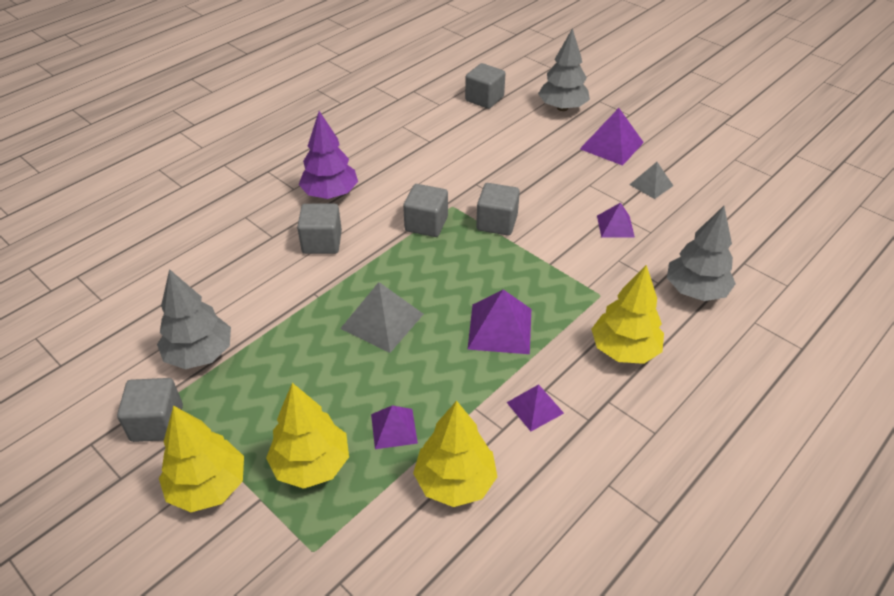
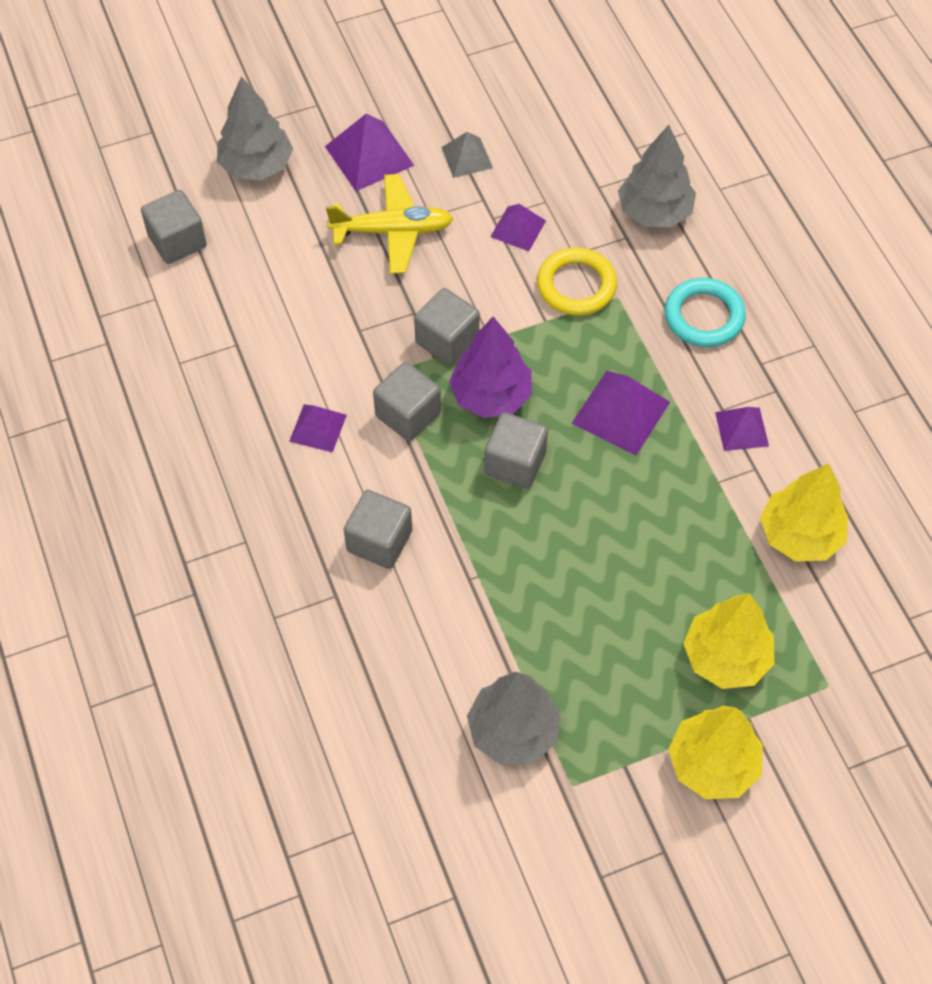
camera: 65 degrees left, 15 degrees up
(157, 423) = (601, 799): grey cube -> grey cube (515, 463)
(330, 194) = (284, 500): purple tree -> purple tree (491, 395)
(382, 321) = (553, 522): grey pyramid -> none
(394, 428) = (712, 565): purple pyramid -> purple pyramid (318, 428)
(563, 173) = (392, 231): none -> yellow plane
(592, 270) = (576, 285): none -> yellow ring
(624, 350) = (704, 316): yellow tree -> turquoise ring

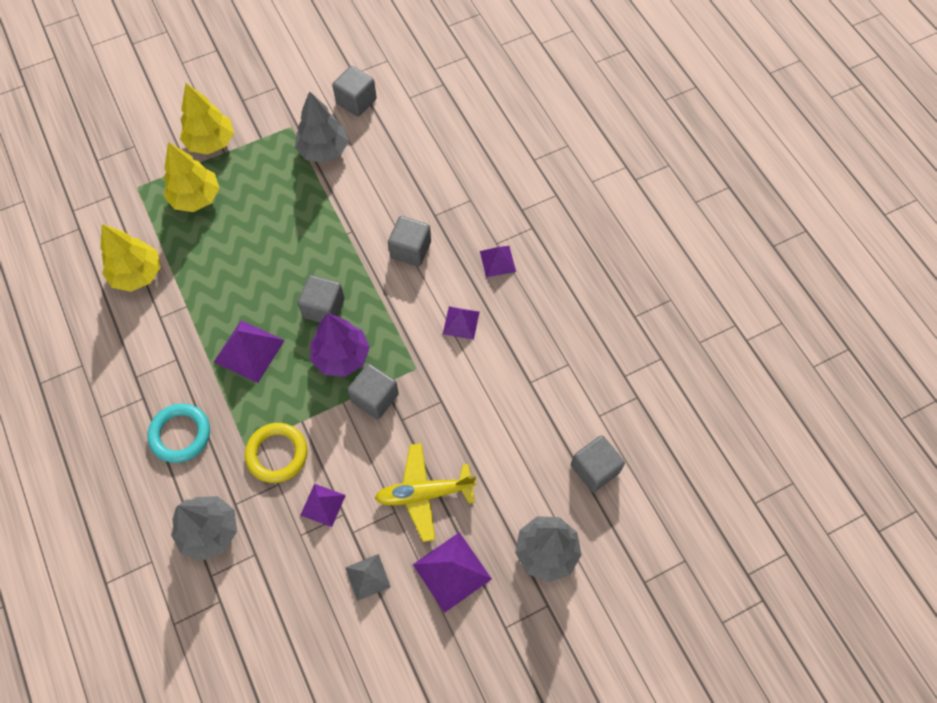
camera: 175 degrees right, 5 degrees up
(408, 414) = (399, 337): grey cube -> grey cube (356, 101)
(742, 429) = (165, 345): purple pyramid -> purple pyramid (497, 261)

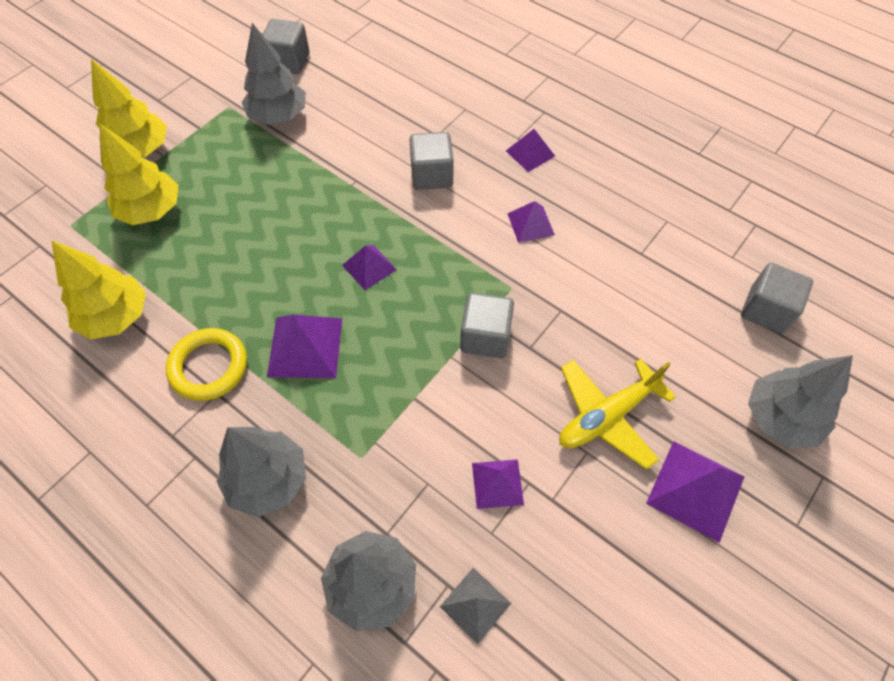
camera: 25 degrees left, 5 degrees down
(180, 434) = (268, 480): turquoise ring -> grey tree
(277, 454) = (406, 449): yellow ring -> yellow ring (209, 367)
(324, 308) = (369, 267): grey cube -> purple pyramid
(341, 356) = (420, 309): purple tree -> none
(367, 577) = (604, 544): grey pyramid -> grey pyramid (475, 605)

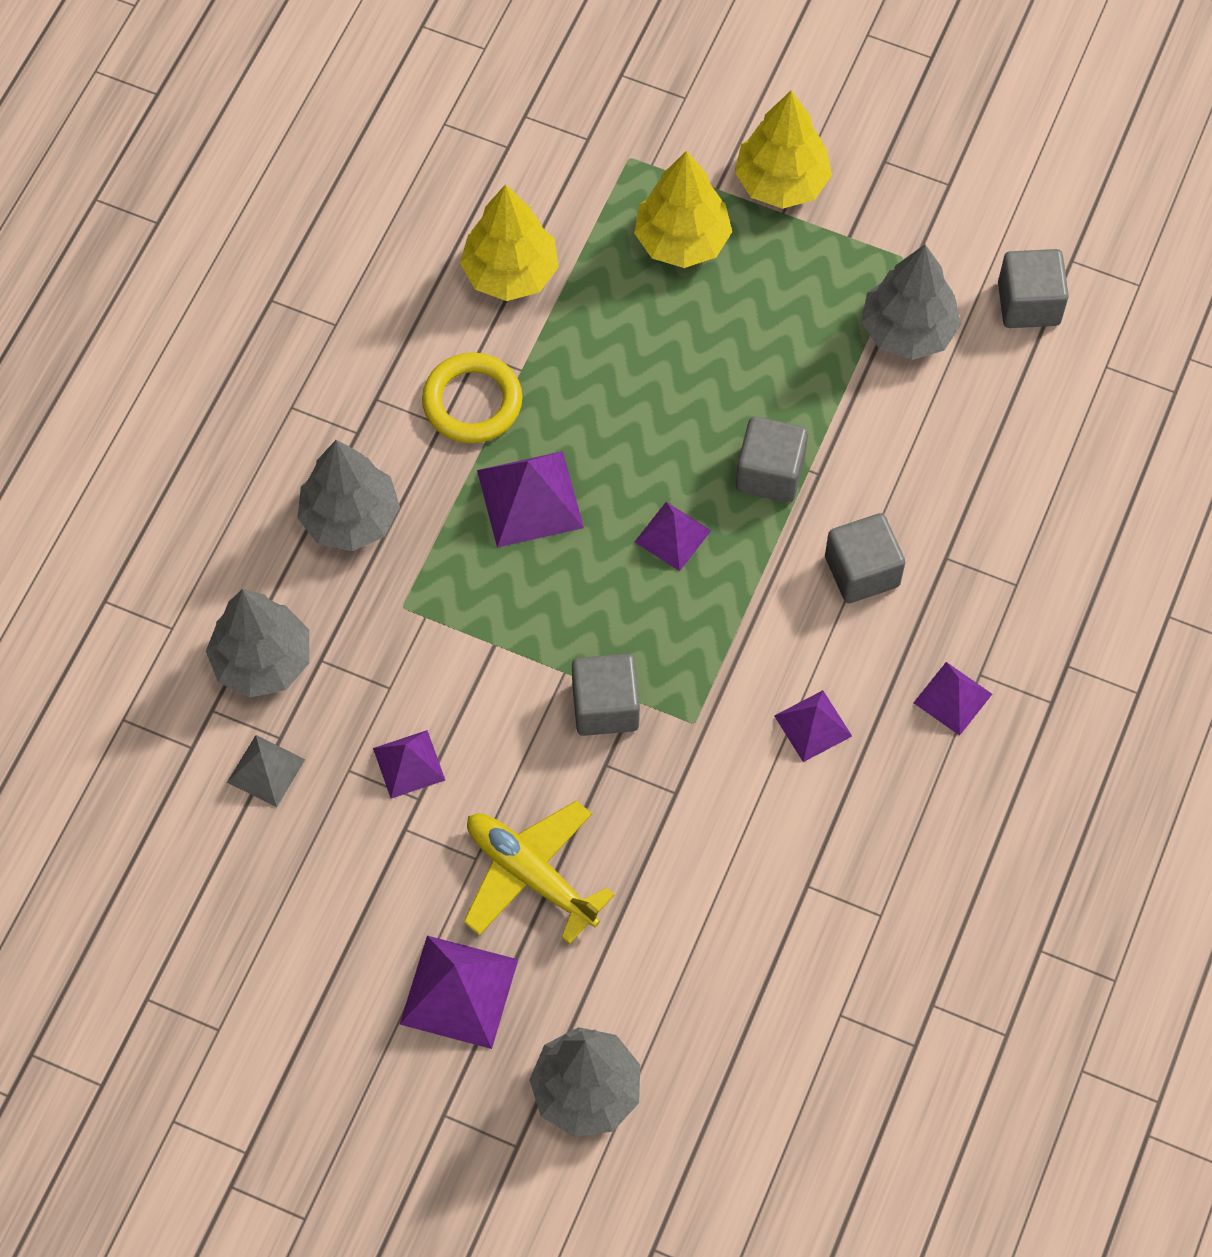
camera: 75 degrees right, 5 degrees up
(766, 310) = (756, 1066): grey cube -> grey cube (770, 473)

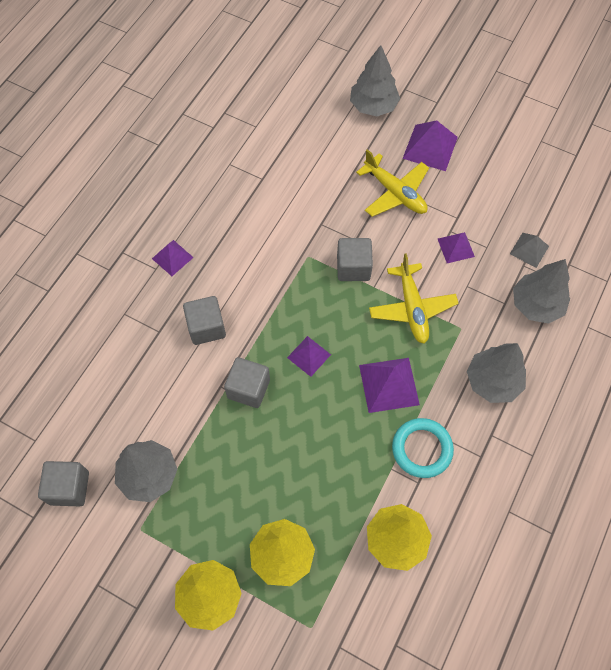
camera: 175 degrees left, 0 degrees up
(472, 402) = (422, 449): yellow ring -> turquoise ring
(492, 636) = (412, 308): none -> yellow plane
(813, 725) = (247, 250): purple pyramid -> none

